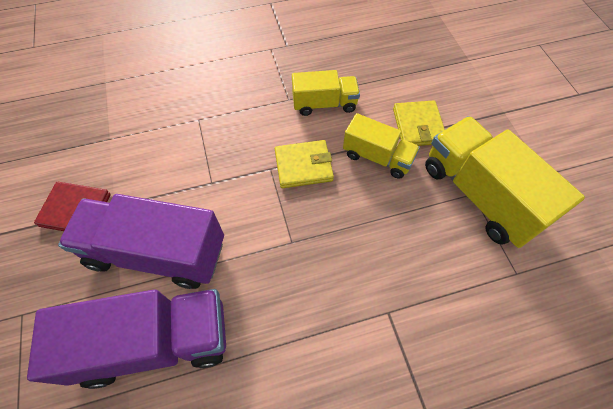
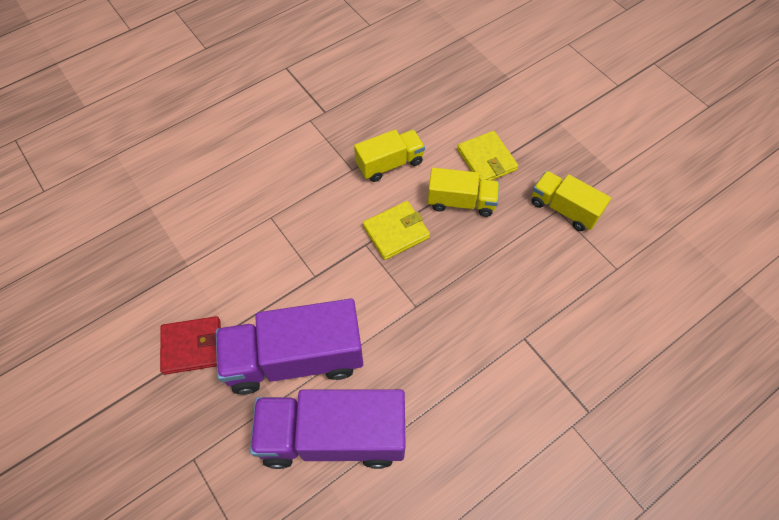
camera: 20 degrees left, 0 degrees up
(155, 342) = (333, 436): purple truck -> purple truck turned 150 degrees counterclockwise
(480, 195) = (564, 209): yellow truck -> yellow truck, size x0.58

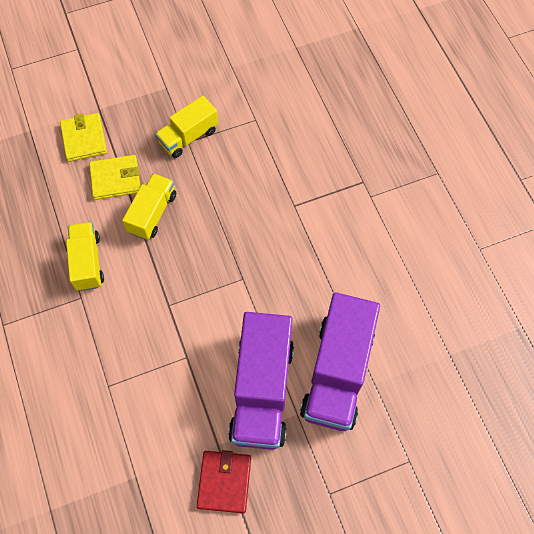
camera: 75 degrees left, 5 degrees up
(396, 232) = (164, 275): yellow wallet -> yellow wallet (84, 139)

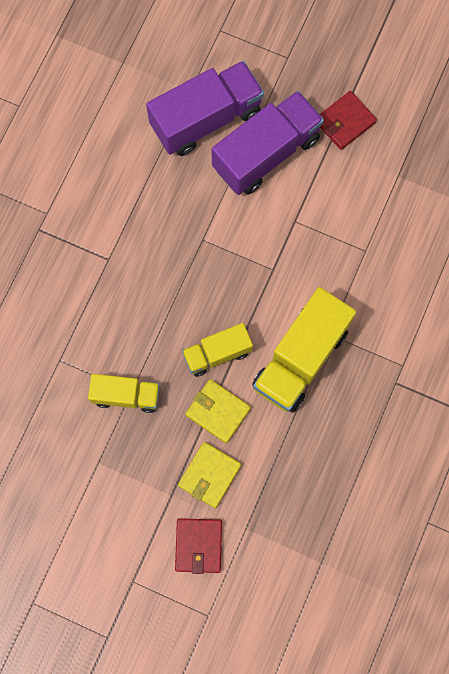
camera: 135 degrees left, 10 degrees up
(53, 97) = (198, 545): none -> red wallet
(88, 262) = (300, 358): yellow truck -> yellow truck, size x1.73

